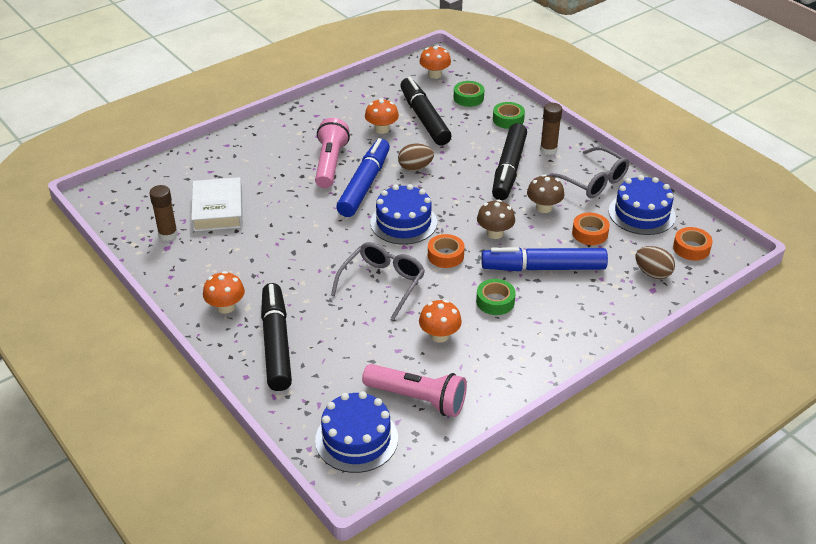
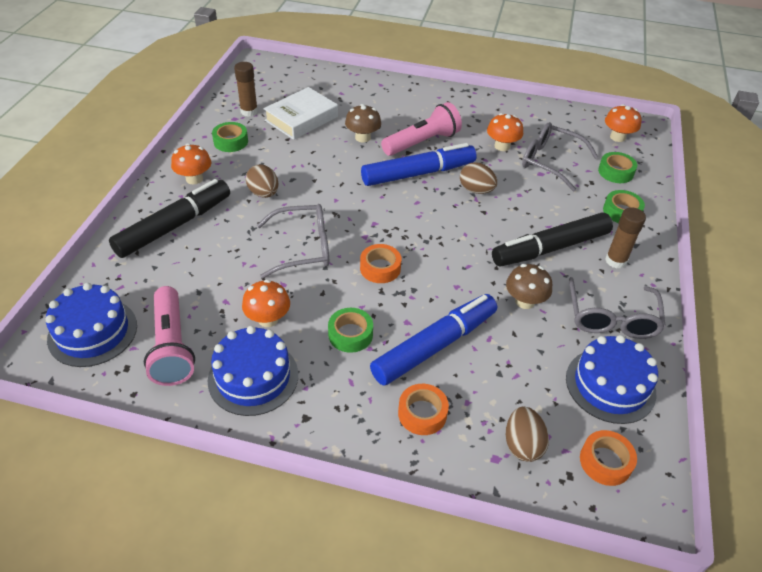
camera: 50 degrees right, 5 degrees up
(199, 264) = (231, 141): none -> green tape
(293, 275) = (264, 193): none -> brown egg
(403, 222) = (395, 220): blue cake -> blue cake (253, 377)
(424, 118) = (550, 161): black marker -> grey glasses
(495, 233) = (447, 285): brown mushroom -> brown mushroom (363, 137)
(543, 268) = (435, 346): blue marker -> blue marker turned 90 degrees clockwise
(590, 233) = (527, 356): orange tape -> orange tape (422, 413)

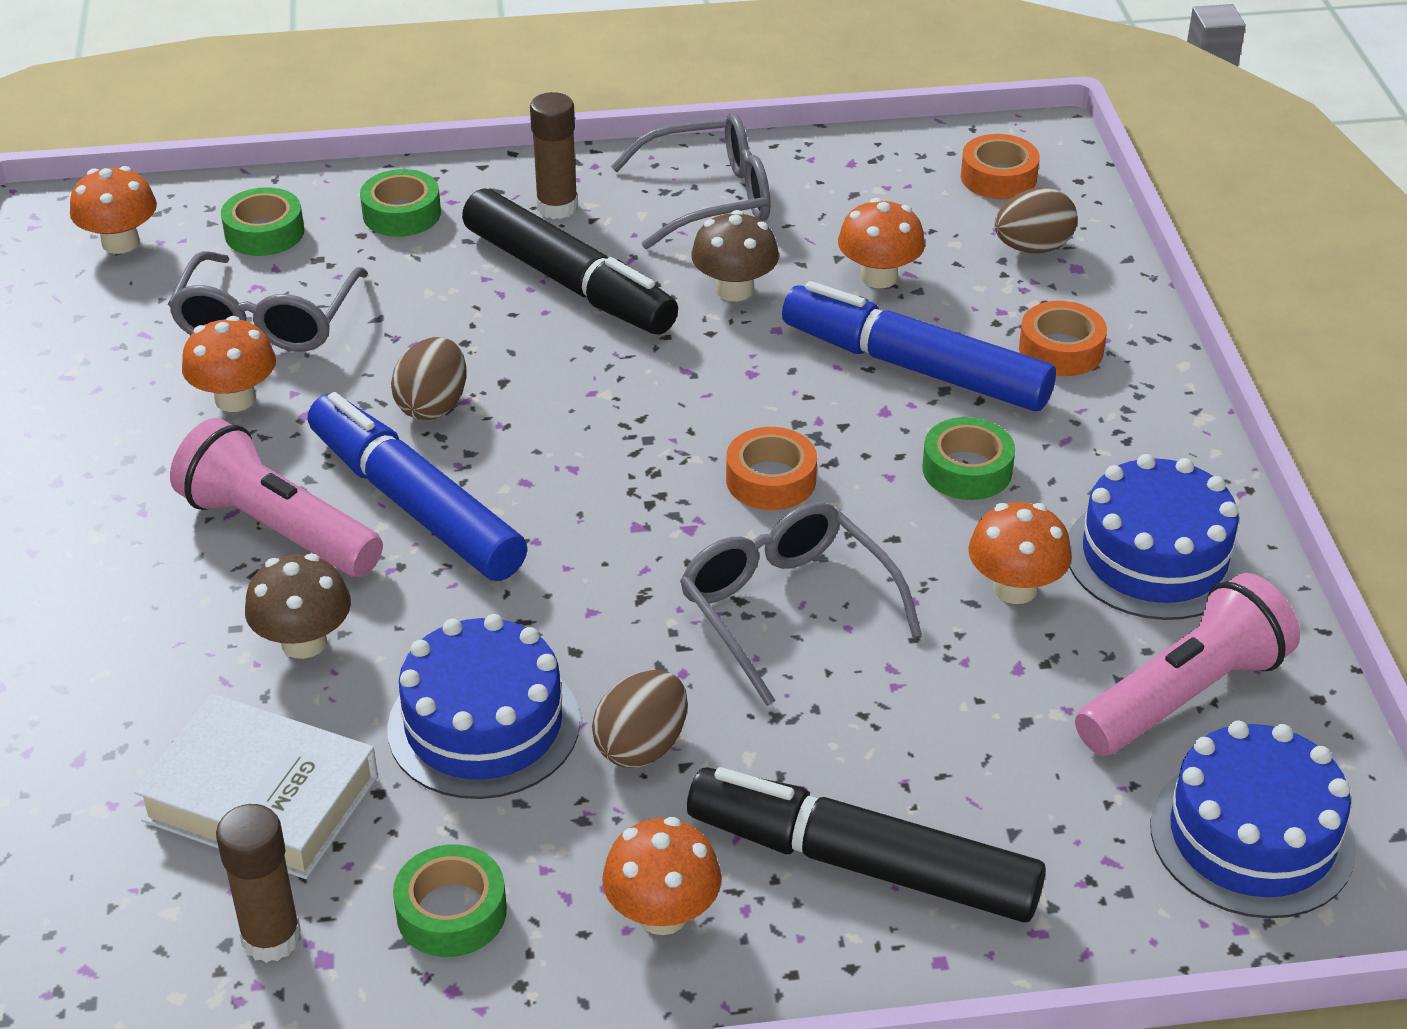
camera: 110 degrees left, 5 degrees down
(517, 361) = (879, 277): none -> orange mushroom
(610, 385) = (856, 186): blue cake -> blue cake (483, 725)

